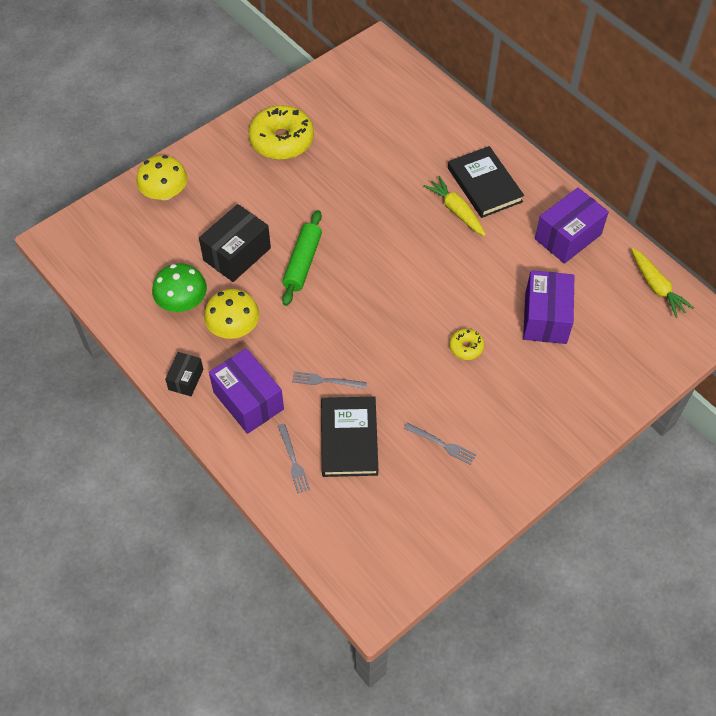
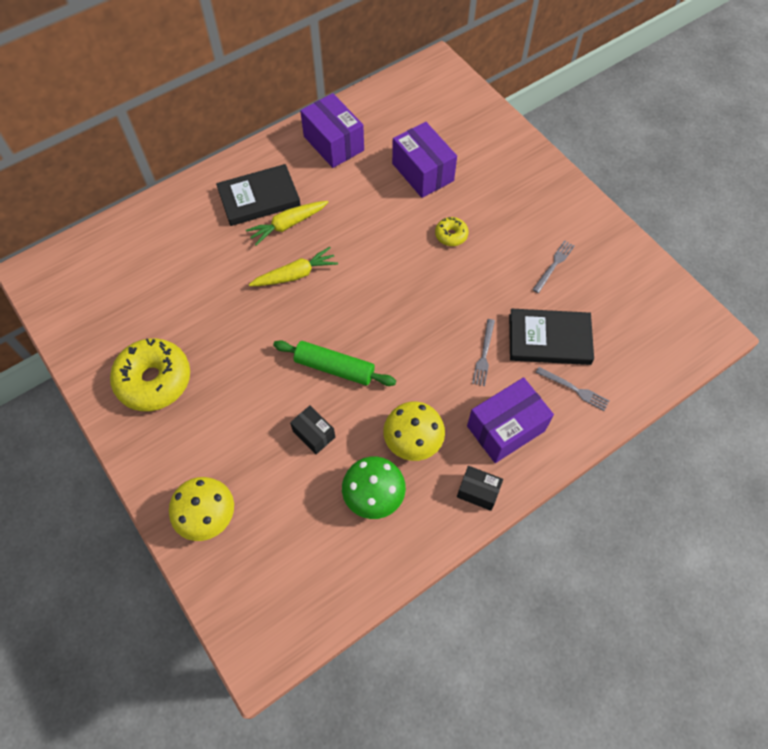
camera: 85 degrees left, 5 degrees up
(237, 254) = (314, 434): black box -> black box, size x0.55
(293, 460) = (574, 389): grey fork -> grey fork turned 45 degrees clockwise
(545, 318) = (422, 172): purple box -> purple box turned 45 degrees clockwise
(656, 287) = (397, 92): yellow carrot -> yellow carrot (296, 274)

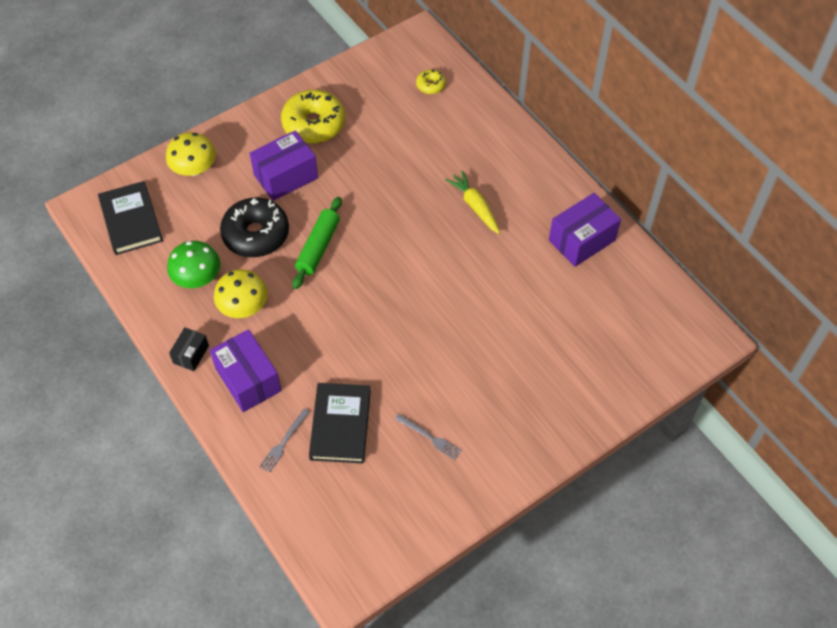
camera: 90 degrees right, 5 degrees down
(259, 198) = (506, 182): black book -> black book (131, 220)
(296, 274) = (418, 215): yellow carrot -> none
(314, 434) = (256, 234): black box -> black donut
(422, 172) = (548, 320): purple box -> purple box (286, 176)
(451, 235) = (466, 343): yellow donut -> yellow donut (430, 85)
(484, 354) = (326, 366): grey fork -> none

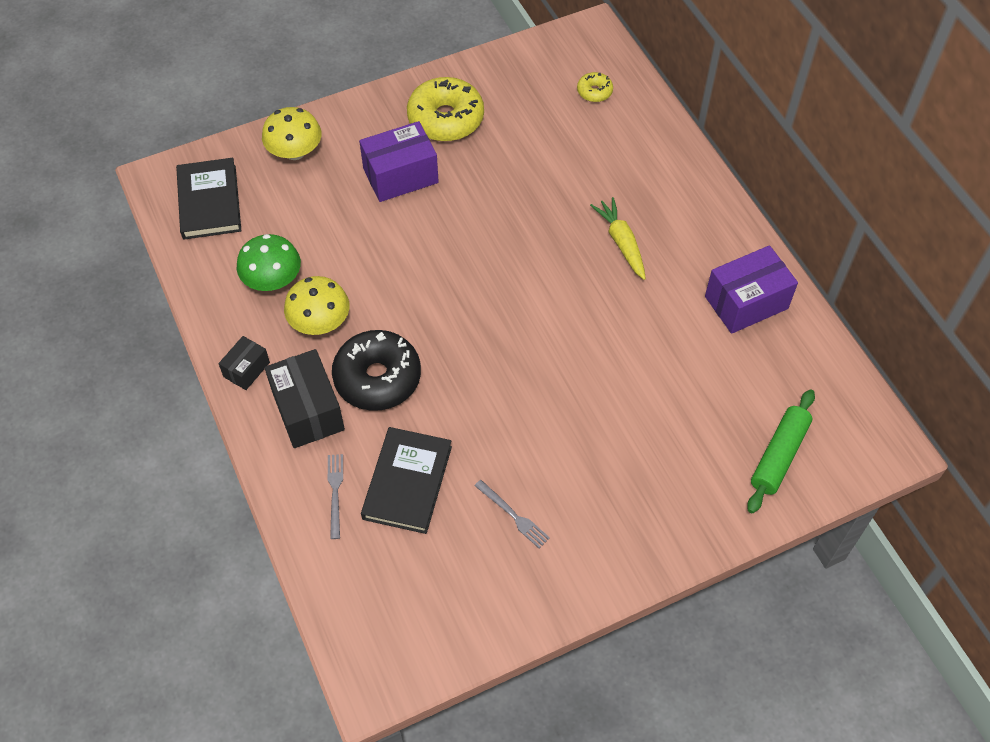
camera: 10 degrees right, 0 degrees up
(248, 380) = (308, 410): purple box -> black box
(256, 234) = (351, 239): black donut -> black donut (377, 378)
(284, 442) = (335, 492): grey fork -> grey fork turned 135 degrees clockwise
(318, 247) = (422, 265): green rolling pin -> green rolling pin (779, 455)

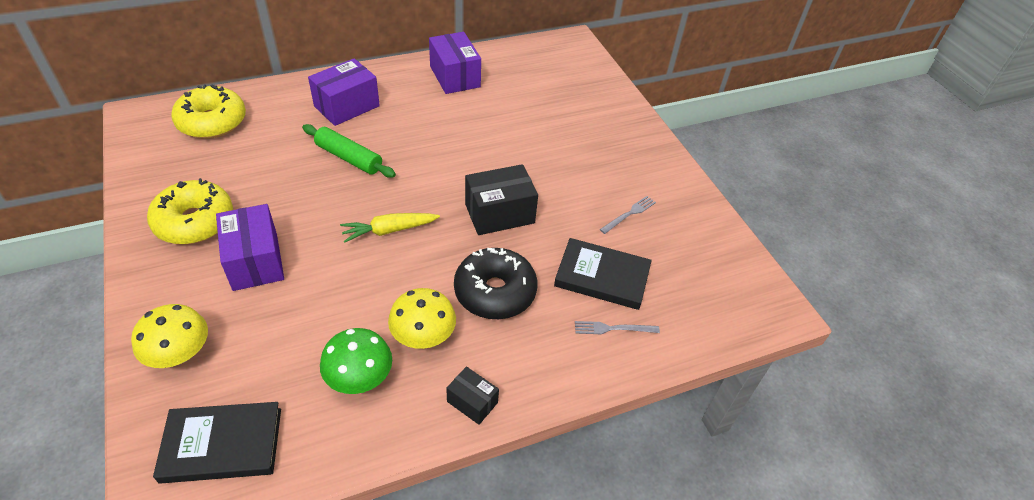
camera: 90 degrees left, 10 degrees down
(308, 410) = (526, 348): black box -> black box (499, 214)
(594, 92) = (212, 122): yellow donut -> yellow donut, size x2.10
(621, 242) = (384, 127): yellow carrot -> yellow carrot (389, 230)
(652, 200) = (346, 106): none -> purple box
(779, 455) = (579, 82): green rolling pin -> green rolling pin (349, 158)

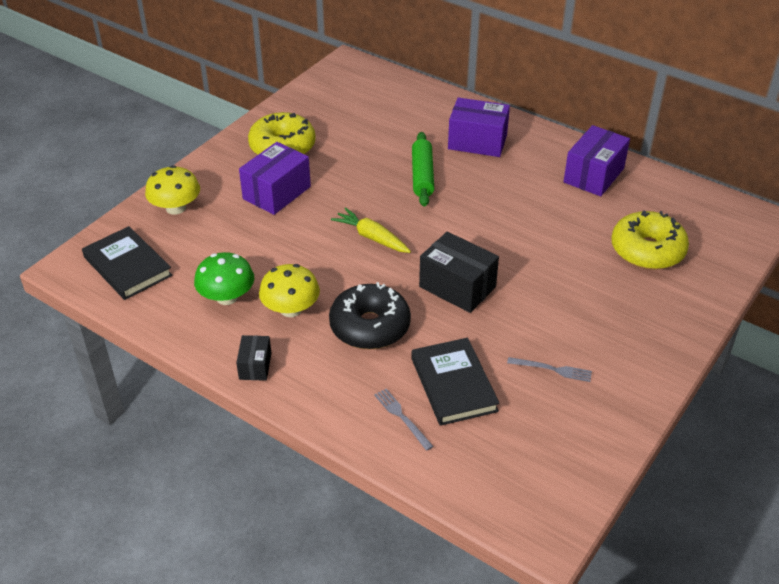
camera: 60 degrees right, 5 degrees down
(212, 122) = (380, 95): yellow donut -> yellow donut (647, 250)

